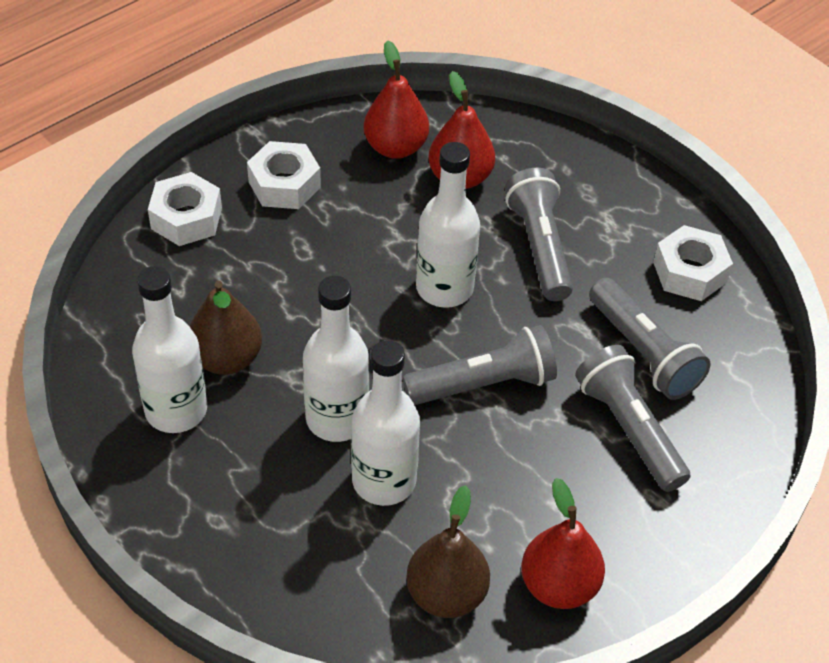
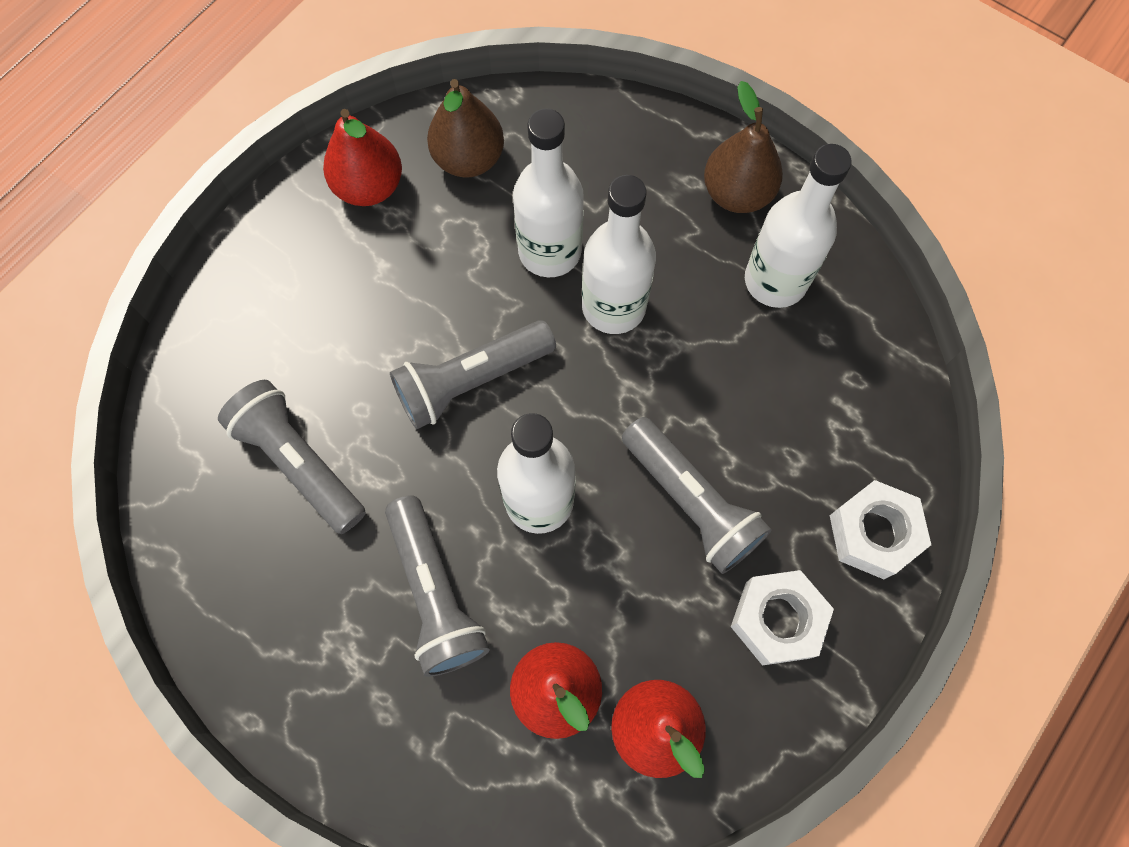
camera: 170 degrees right, 20 degrees up
(226, 358) = (749, 350): brown pear -> brown pear (737, 193)
(629, 429) = (312, 360): grey flashlight -> grey flashlight (691, 501)
(689, 272) = (246, 597): white nut -> none

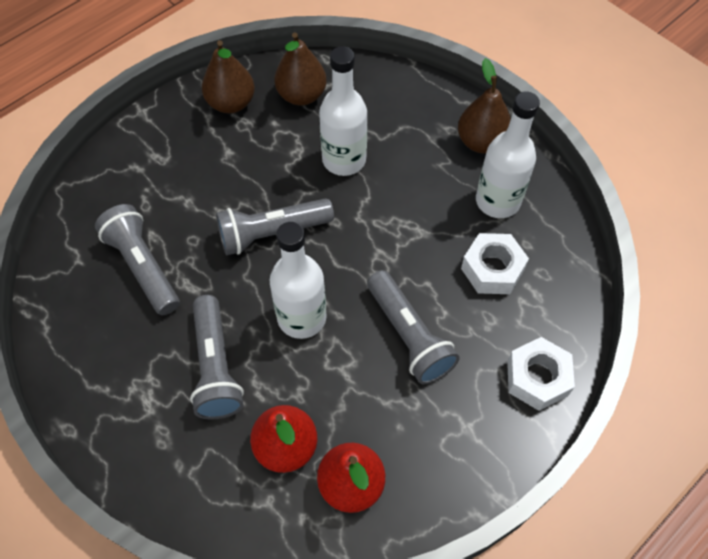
camera: 10 degrees right, 10 degrees down
(369, 187) = (231, 103): red pear -> brown pear
(613, 306) = (380, 201): white bottle -> none
(777, 620) = (455, 425): white nut -> white nut (492, 269)

